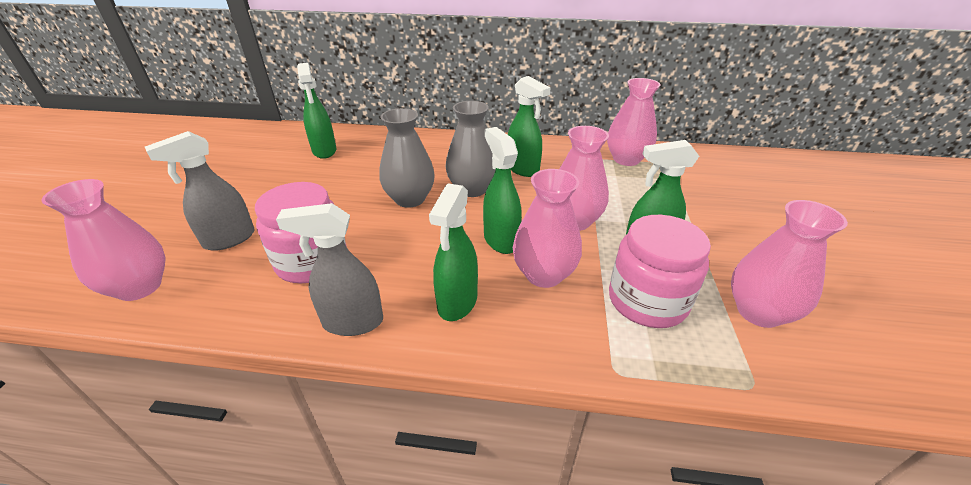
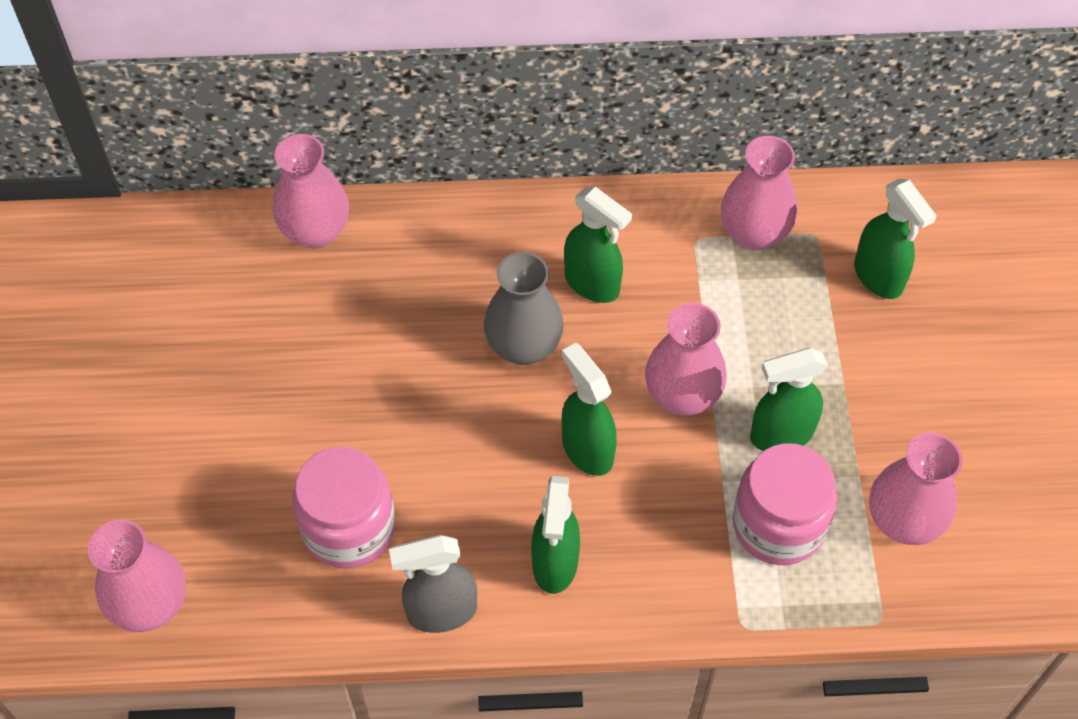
camera: 10 degrees left, 20 degrees up
(229, 239) = (213, 507): grey spray bottle -> none
(324, 151) = (250, 281): green spray bottle -> green spray bottle (878, 277)
(410, 199) = (436, 383): grey vase -> none
(544, 274) = (652, 503): pink vase -> pink vase (315, 231)

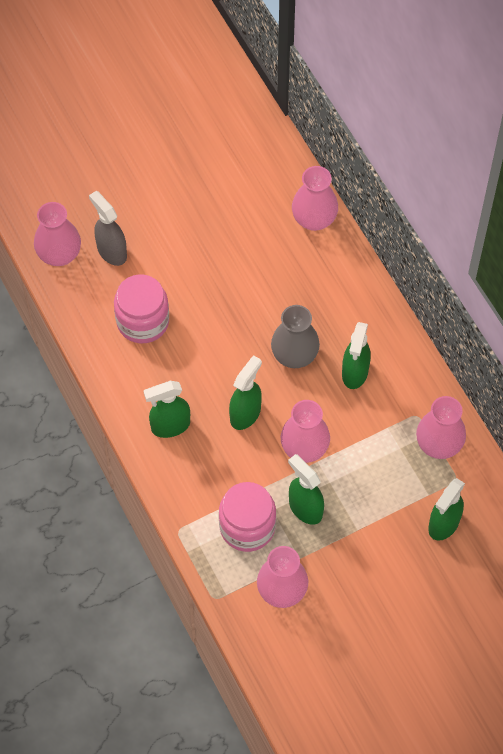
camera: 65 degrees right, 5 degrees up
(441, 612) = (117, 384): grey spray bottle -> grey spray bottle (111, 251)

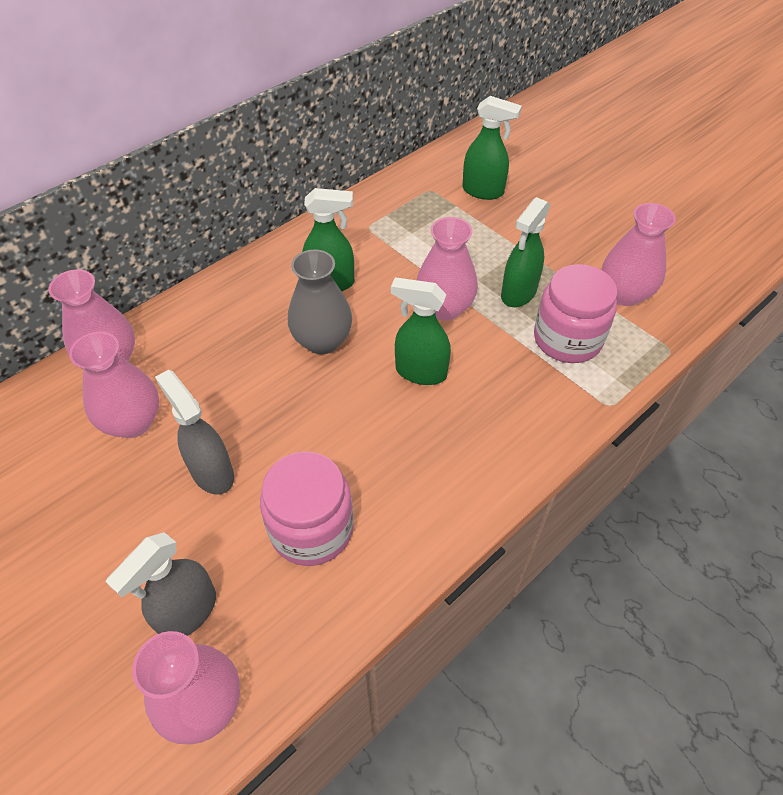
camera: 105 degrees left, 10 degrees down
(170, 426) = (469, 450): green spray bottle -> none
(200, 272) = (212, 472): none -> grey spray bottle
(438, 444) = (396, 207): pink vase -> pink vase (133, 422)

